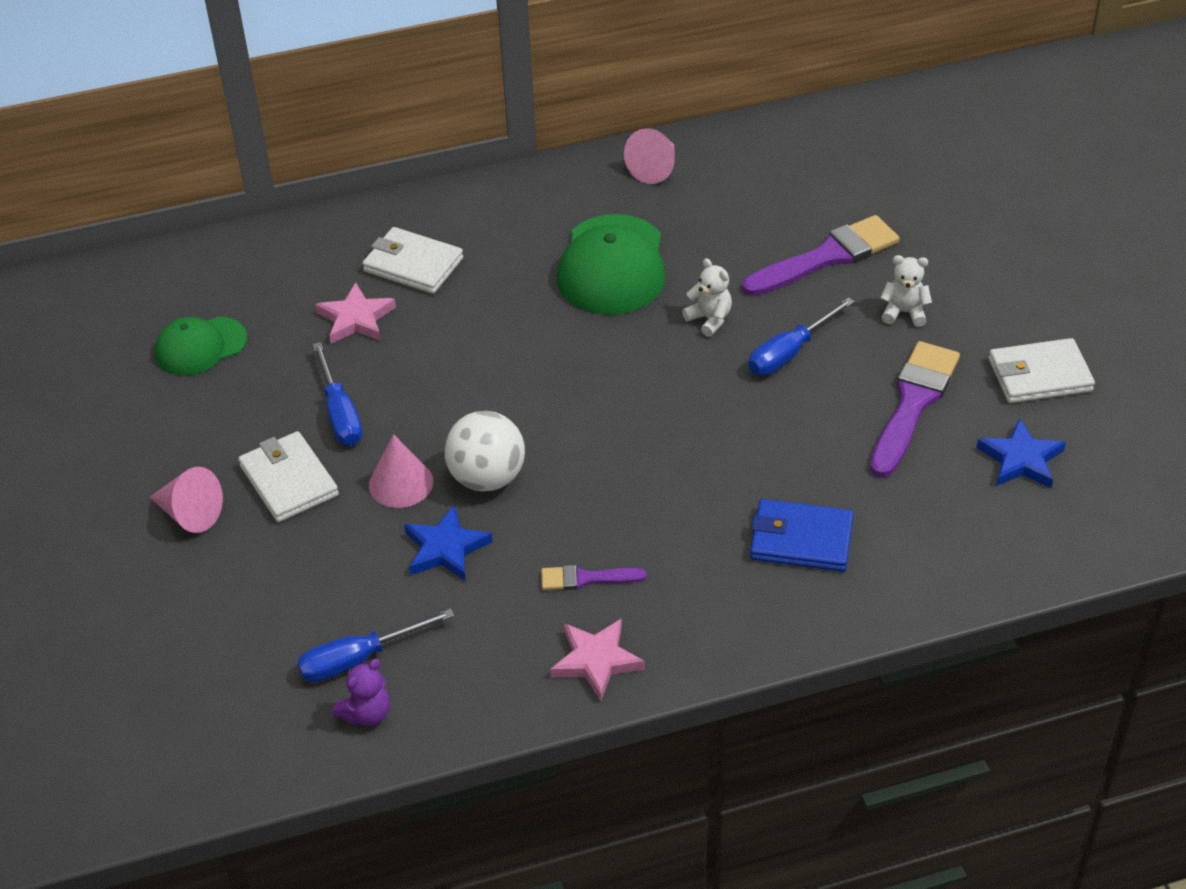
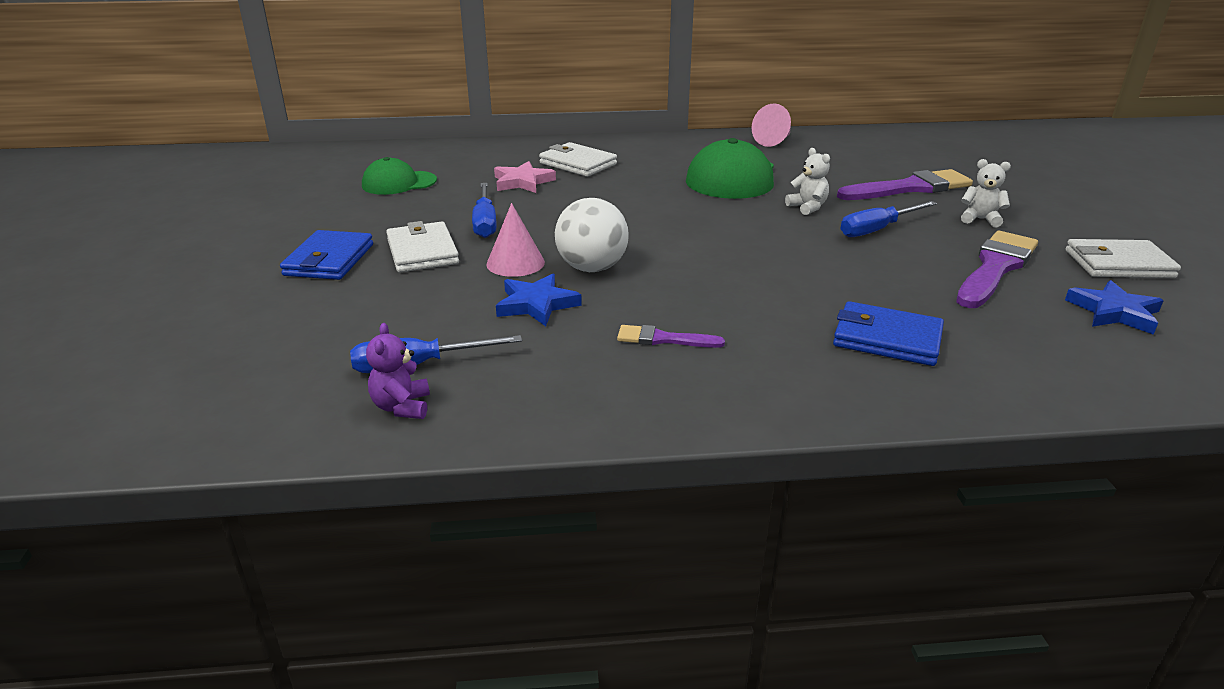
camera: 10 degrees right, 15 degrees down
(190, 514) = (329, 260): pink cone -> blue wallet
(367, 714) = (402, 407): purple teddy bear -> purple teddy bear turned 120 degrees clockwise
(596, 661) = (656, 399): pink star -> none

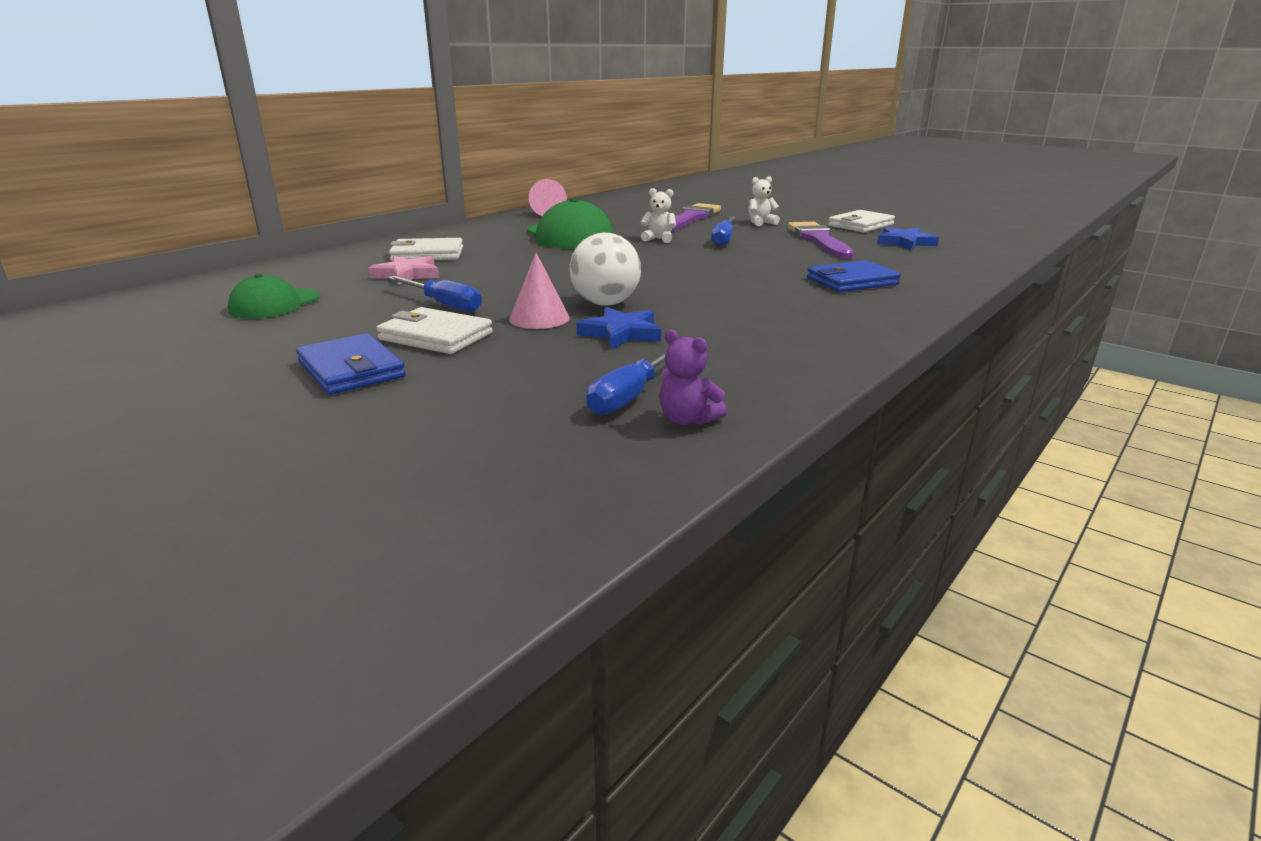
camera: 45 degrees left, 5 degrees down
(663, 339) = (749, 320): purple brush -> none

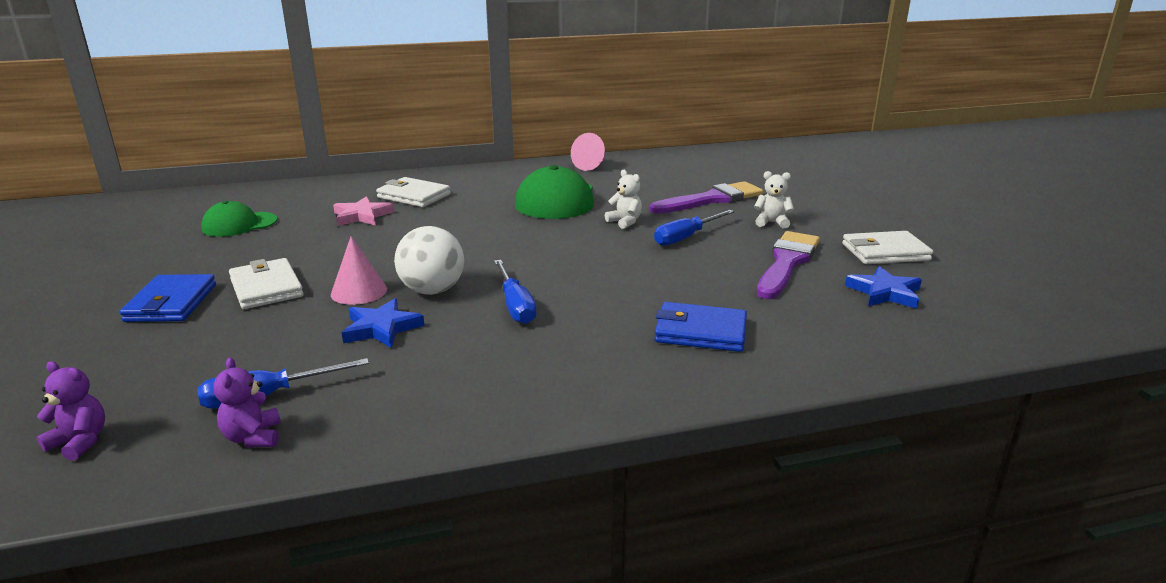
camera: 35 degrees right, 0 degrees up
(444, 305) = (327, 256): blue screwdriver -> blue screwdriver (515, 306)
(524, 478) = (80, 442): none -> purple teddy bear

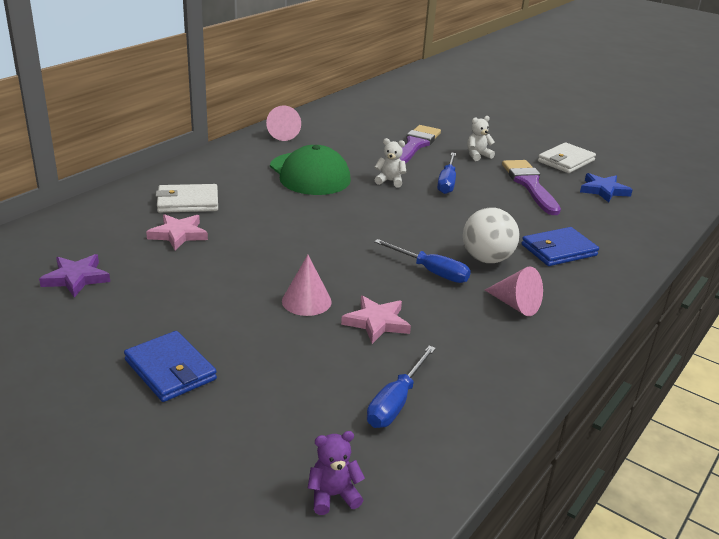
camera: 40 degrees left, 5 degrees up
(239, 224) = (76, 278): green cap -> purple star
(253, 437) = (441, 431): purple teddy bear -> none
(266, 288) = (226, 326): white wallet -> none
(381, 328) = (377, 322): blue star -> pink star
(432, 290) = (358, 281): white ball -> white ball (486, 259)
(545, 363) = (515, 305): none -> pink cone

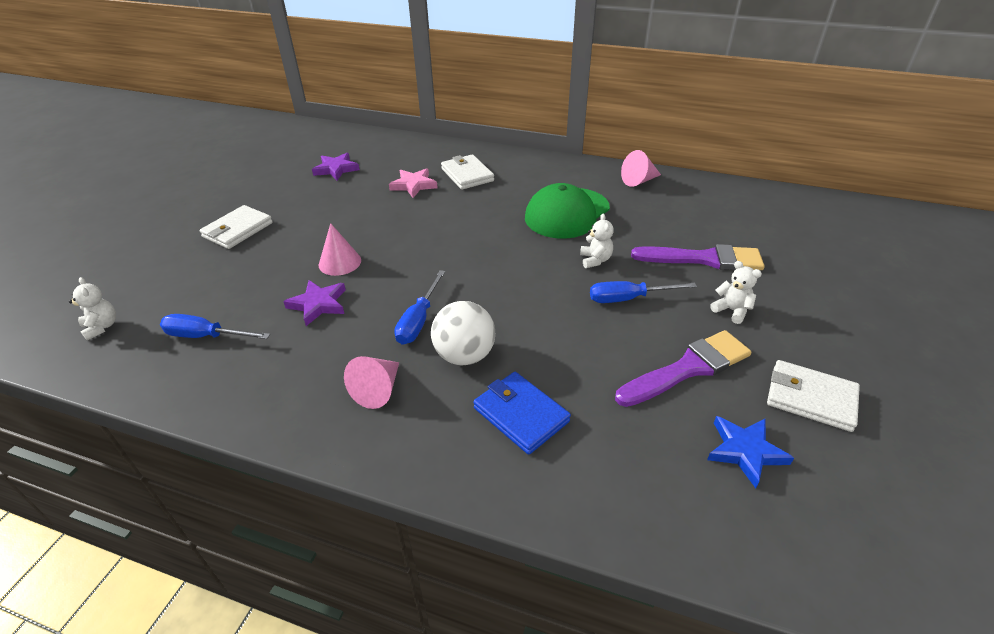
camera: 75 degrees right, 10 degrees up
(170, 370) = (237, 230): blue wallet -> white wallet
(333, 495) = (101, 327): purple teddy bear -> white teddy bear
(377, 322) = (318, 304): pink star -> purple star

